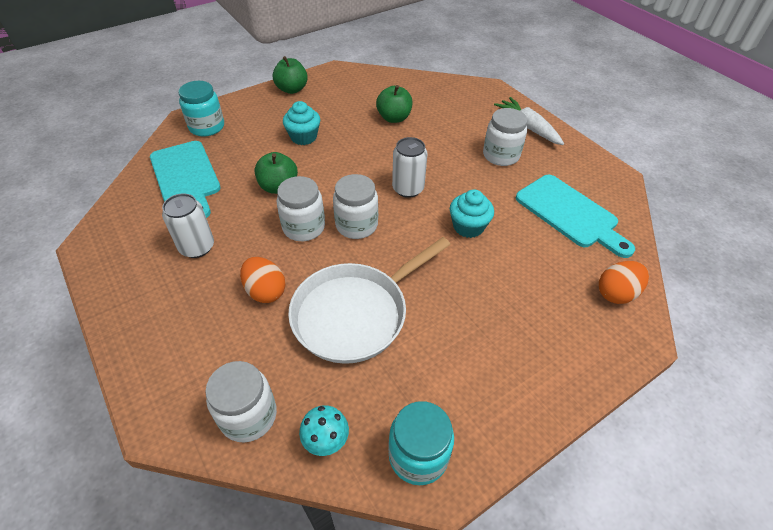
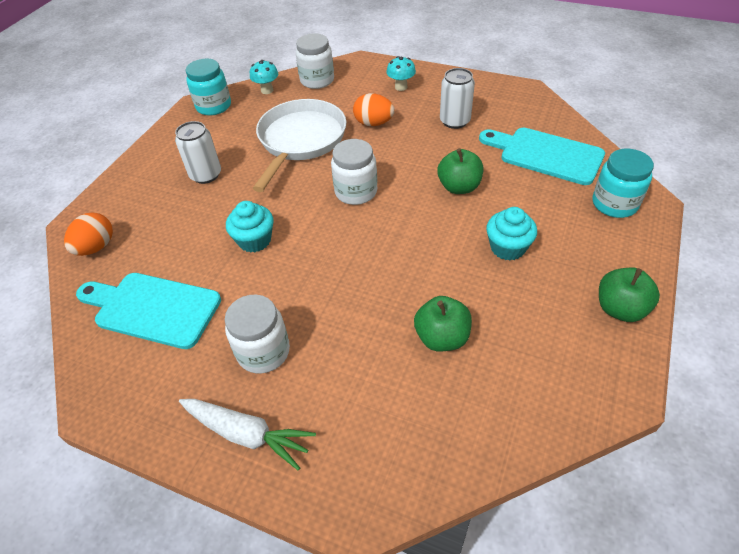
camera: 150 degrees right, 0 degrees up
(179, 329) = (401, 87): none -> turquoise mushroom
(304, 227) = (396, 169): white jar -> none
(408, 189) = (340, 248): white can -> white can (206, 175)

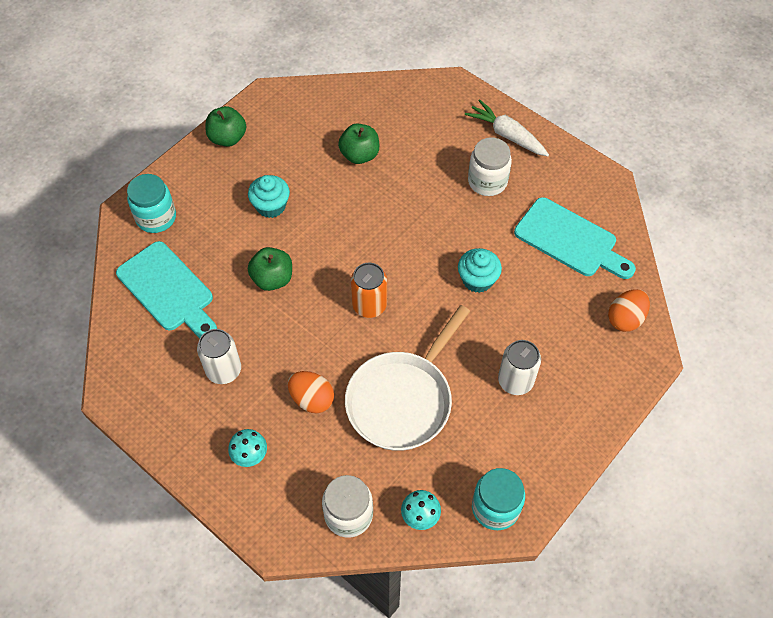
camera: 165 degrees left, 10 degrees up
(356, 192) = (369, 305): white jar -> orange can

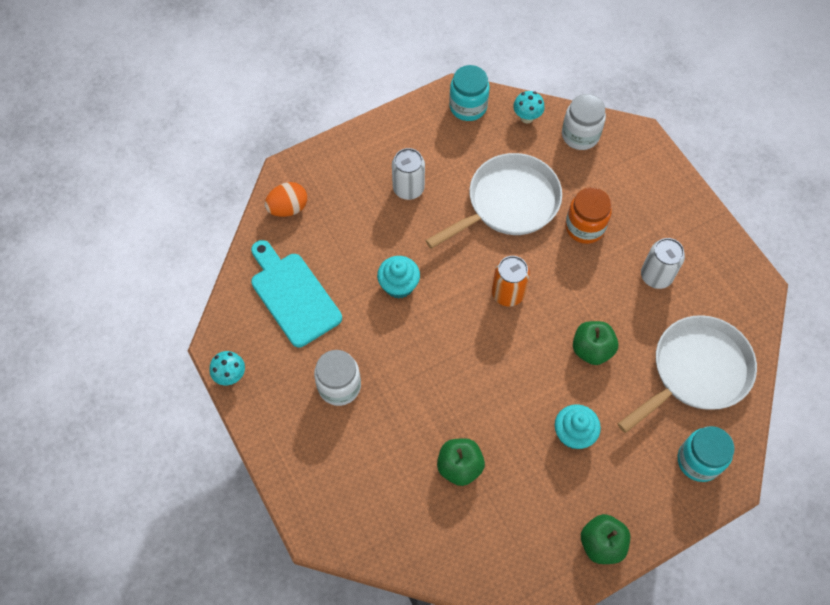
camera: 160 degrees left, 5 degrees up
(168, 290) = (696, 371): turquoise cutting board -> white pan
(250, 456) = (647, 198): turquoise mushroom -> turquoise mushroom (230, 376)
(312, 399) = (584, 227): orange egg -> orange jar
(507, 135) = (290, 437): white carrot -> none

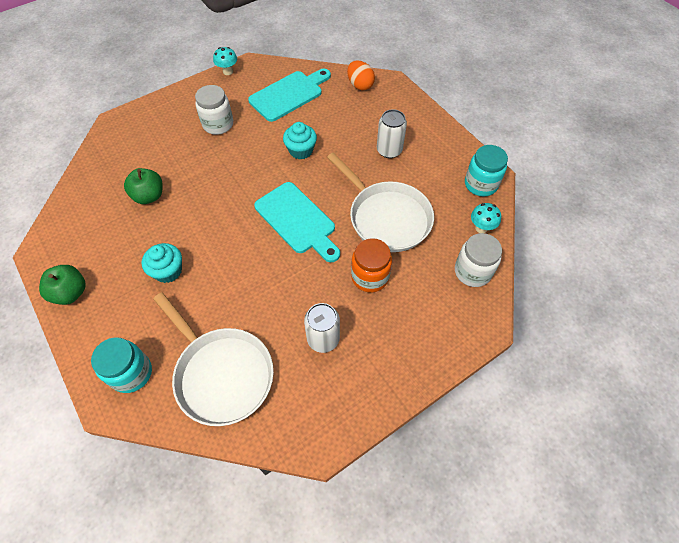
camera: 85 degrees right, 5 degrees down
(508, 293) = (297, 220): orange can -> turquoise cutting board
(592, 349) = (245, 284): green apple -> none

